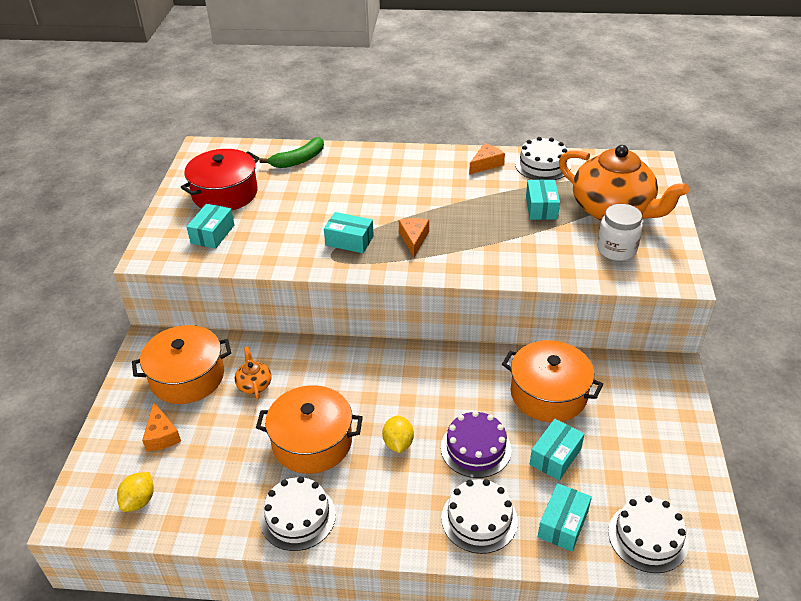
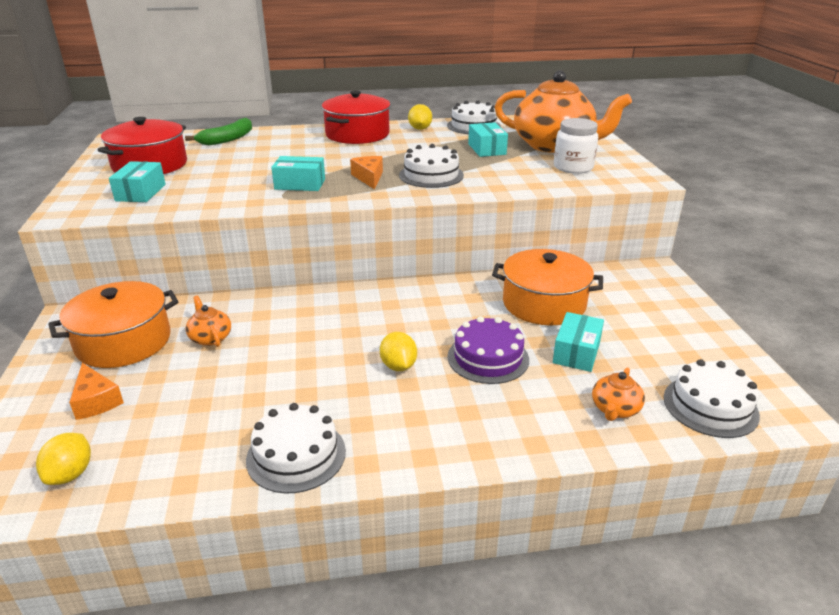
camera: 15 degrees left, 10 degrees down
(312, 442) = (295, 379): orange pot -> none
(422, 166) = (357, 134): none -> red pot
(479, 519) = (520, 420): white cake -> white cake (431, 175)
(486, 164) = (420, 129): orange cheese -> yellow lemon
(563, 524) = (615, 409): turquoise box -> orange teapot

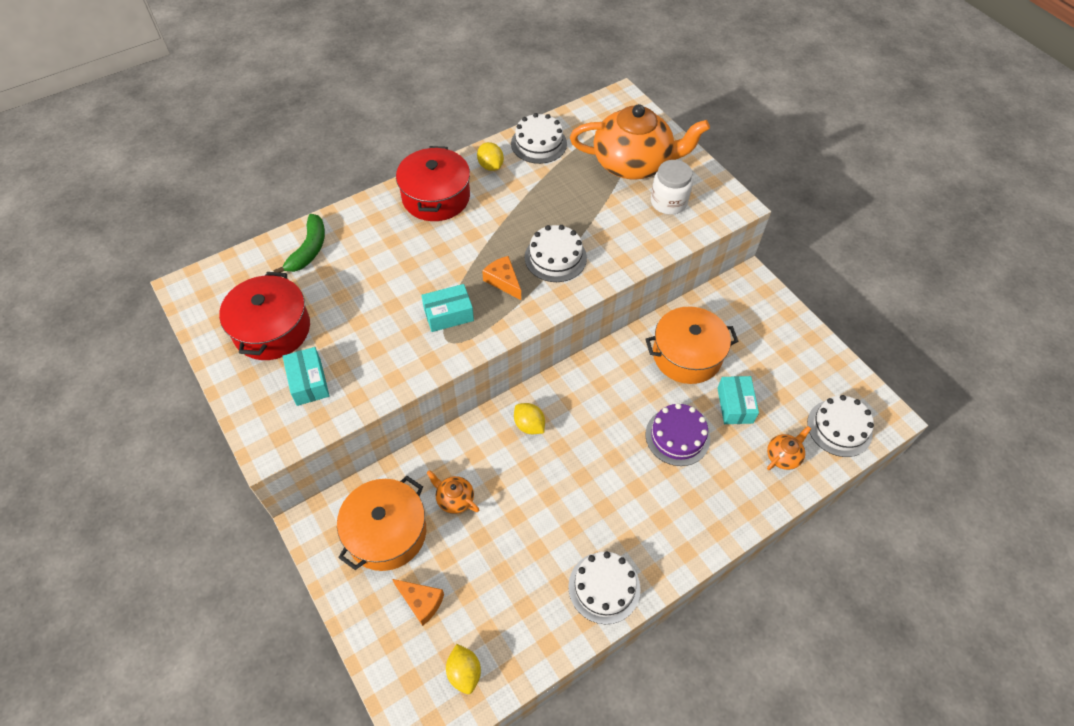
camera: 25 degrees left, 25 degrees up
(398, 366) = (619, 471): yellow lemon -> yellow lemon (529, 425)
(487, 149) = (577, 190): turquoise box -> none
(615, 409) = (783, 456): orange teapot -> orange teapot turned 135 degrees counterclockwise

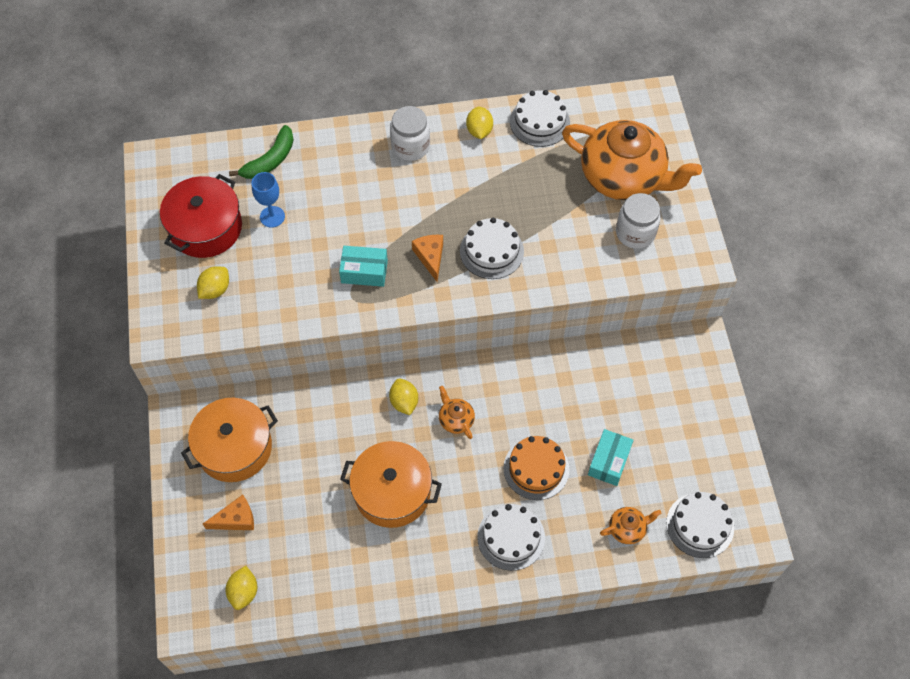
camera: 25 degrees right, 5 degrees up
(309, 382) = (215, 290): turquoise box -> yellow lemon
(335, 297) = (272, 217): none -> blue goblet
(421, 602) = (236, 519): orange cheese -> orange cheese turned 75 degrees counterclockwise
(436, 197) = (410, 146): red pot -> white jar
(454, 499) = (305, 442): orange teapot -> orange teapot (456, 419)
(604, 587) = (395, 574): white cake -> white cake (511, 537)
(677, 436) = (536, 468): purple cake -> orange cake
(687, 355) = (590, 394): orange pot -> orange pot (392, 492)

